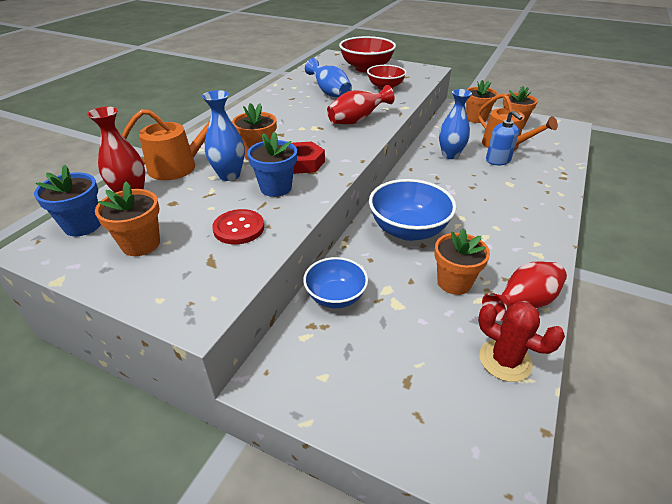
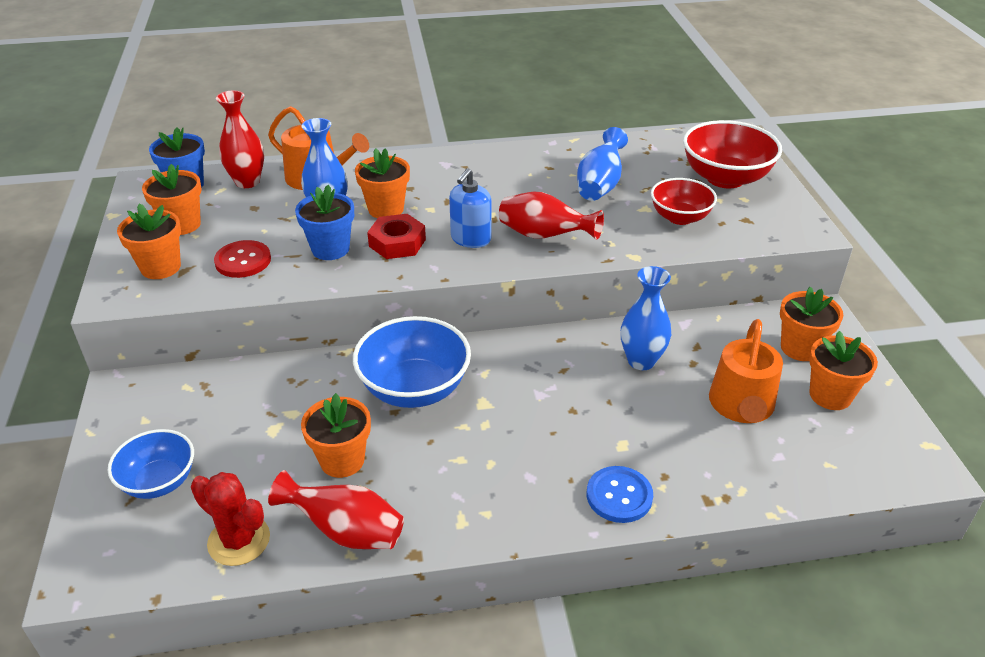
camera: 55 degrees right, 0 degrees up
(189, 273) = (161, 267): none -> orange flower pot
(335, 297) = (254, 382): blue bowl -> blue bowl (159, 481)
(498, 160) = (681, 413): blue soap dispenser -> blue soap dispenser (470, 239)
(505, 360) = (239, 540): red cactus -> red cactus turned 60 degrees counterclockwise
(547, 198) = (619, 496): none -> blue button

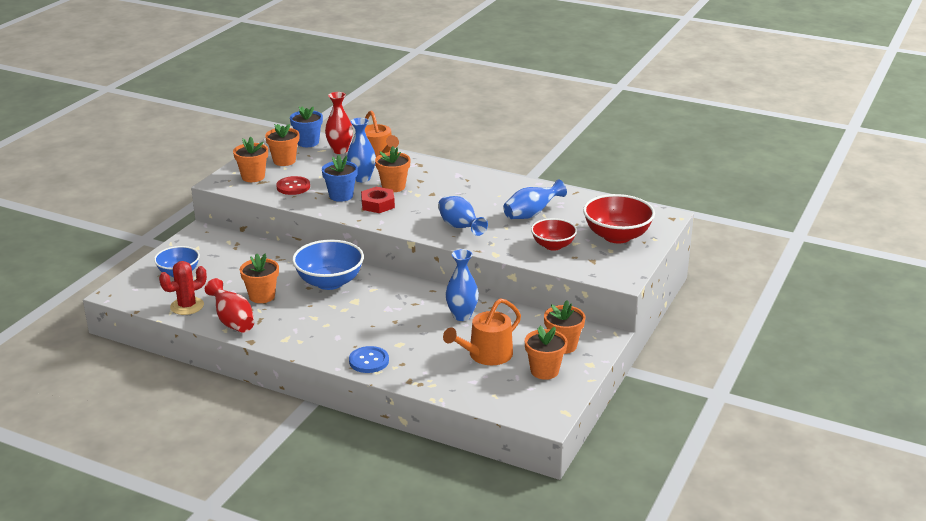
camera: 35 degrees right, 10 degrees down
(239, 540) = (187, 306): red cactus -> red cactus turned 75 degrees clockwise
(470, 239) = (418, 215): blue soap dispenser -> none
(544, 236) = (460, 228): red vase -> blue vase

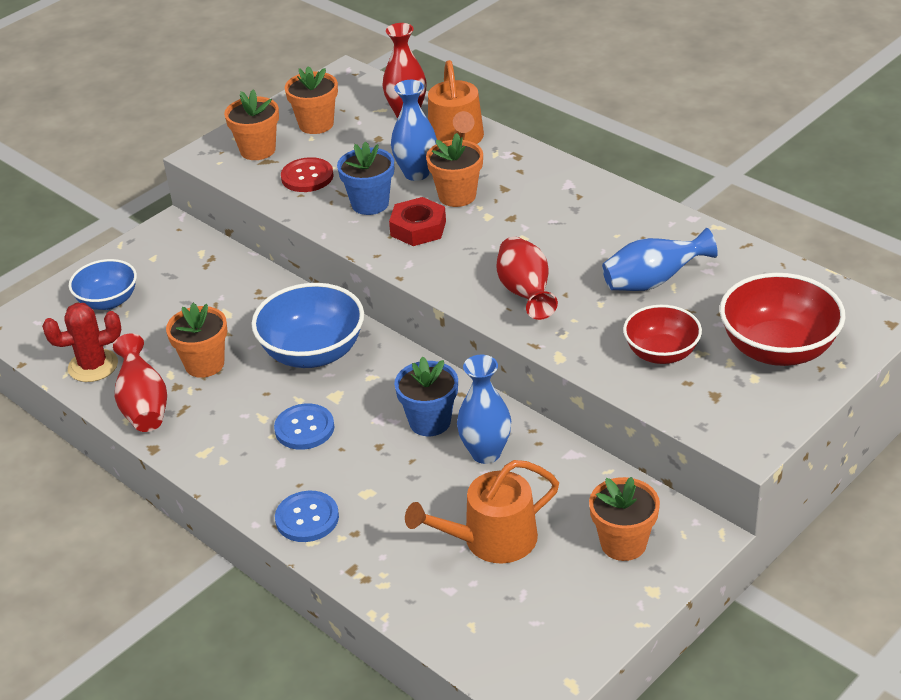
camera: 20 degrees right, 10 degrees up
(308, 142) = (366, 92): blue flower pot -> blue flower pot (430, 422)
(344, 319) = (304, 428): none -> blue button
(460, 228) = (525, 293): blue vase -> red vase
(544, 371) = (572, 591): orange flower pot -> none

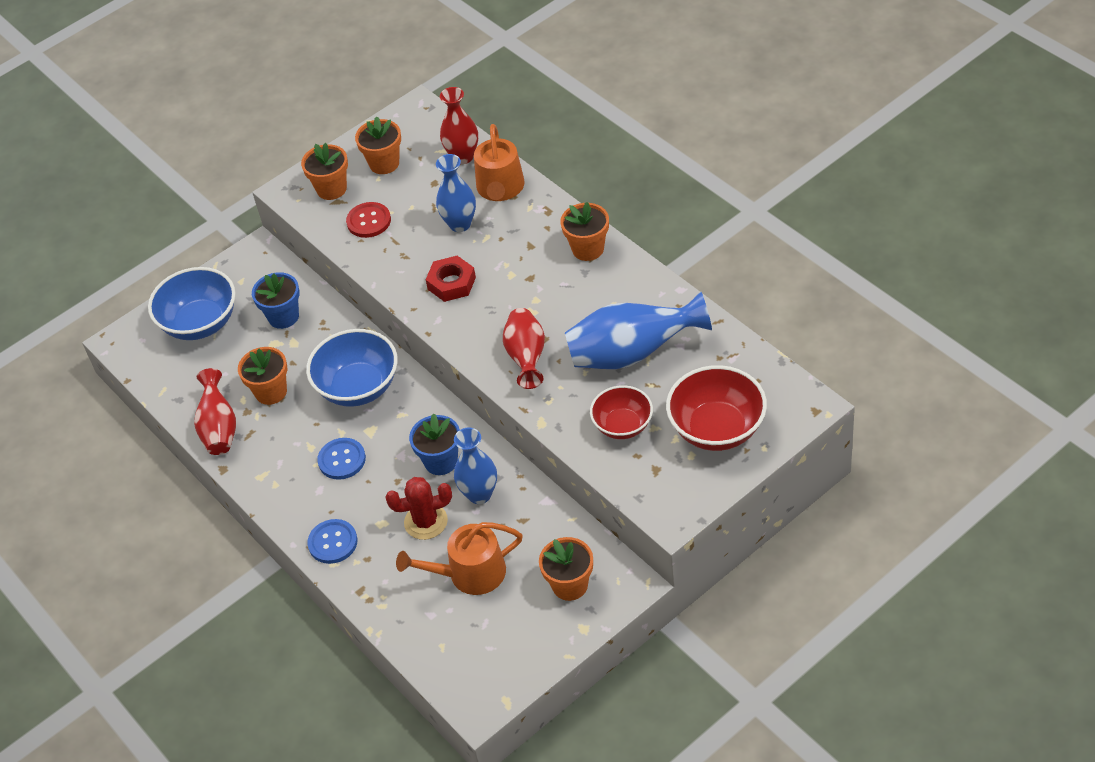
camera: 10 degrees right, 10 degrees up
(93, 366) = (183, 386): red cactus -> red cactus (426, 522)
(108, 301) = (200, 323): blue bowl -> blue bowl, size x1.57
(370, 204) = (416, 254): blue flower pot -> blue flower pot (283, 316)
(457, 196) = (489, 251): orange flower pot -> orange flower pot (588, 249)
(653, 282) = (632, 353): blue vase -> blue vase, size x1.53

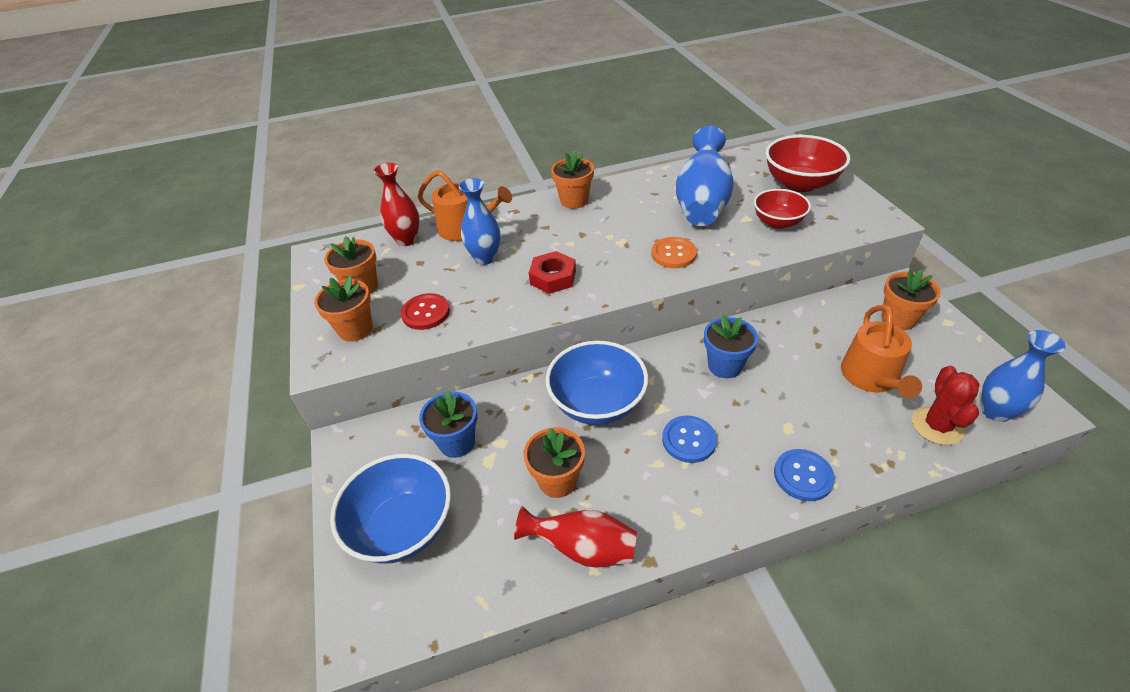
camera: 70 degrees left, 5 degrees down
(426, 522) = (797, 394): red cactus -> red cactus (937, 426)
(479, 494) = (776, 349): blue vase -> blue vase (995, 411)
(526, 357) = (673, 254): red vase -> orange button

